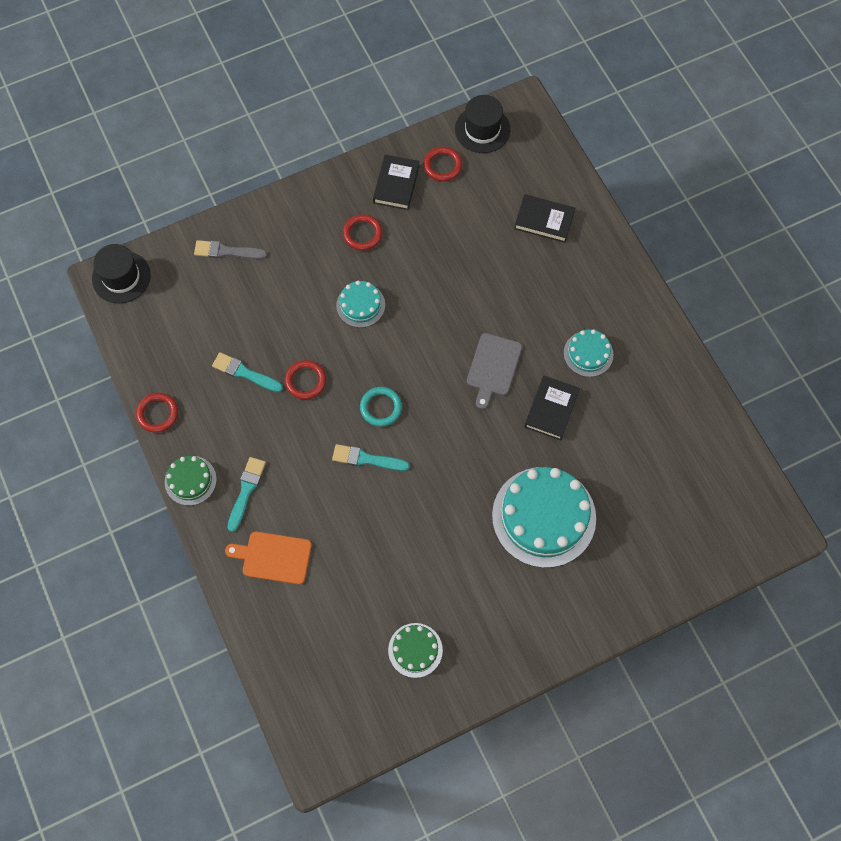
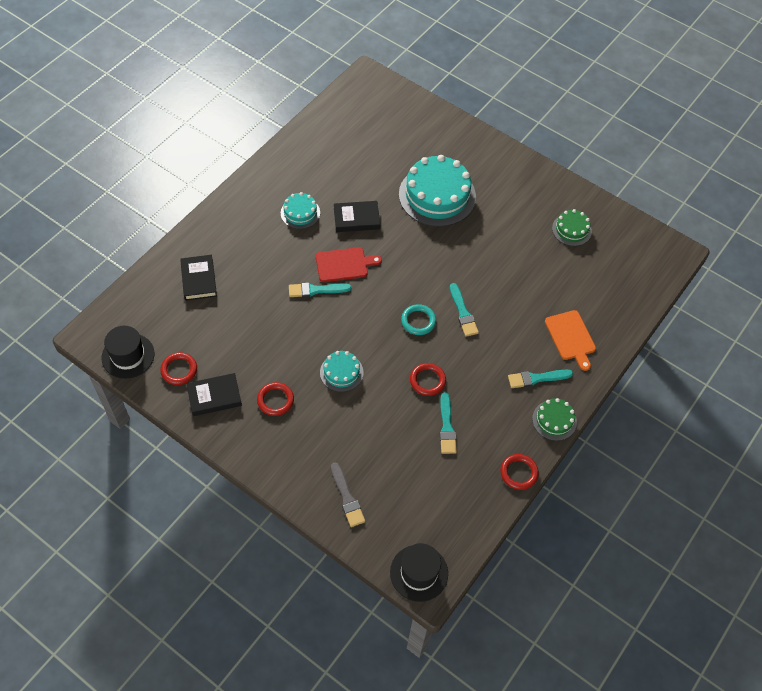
camera: 120 degrees left, 10 degrees down
(473, 325) = (316, 290): none -> turquoise brush
(493, 367) = (344, 264): grey cutting board -> red cutting board

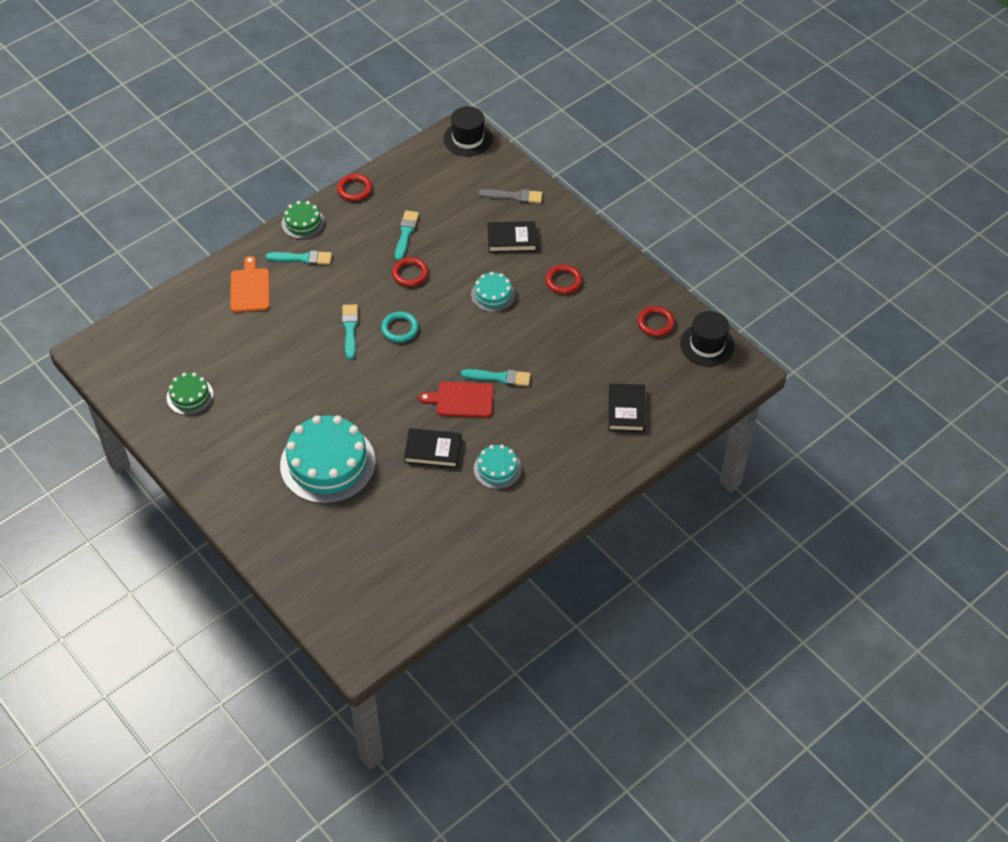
camera: 165 degrees left, 5 degrees down
(214, 396) = (622, 294): black book -> black book (511, 239)
(347, 497) = (514, 196): grey brush -> grey brush turned 105 degrees clockwise

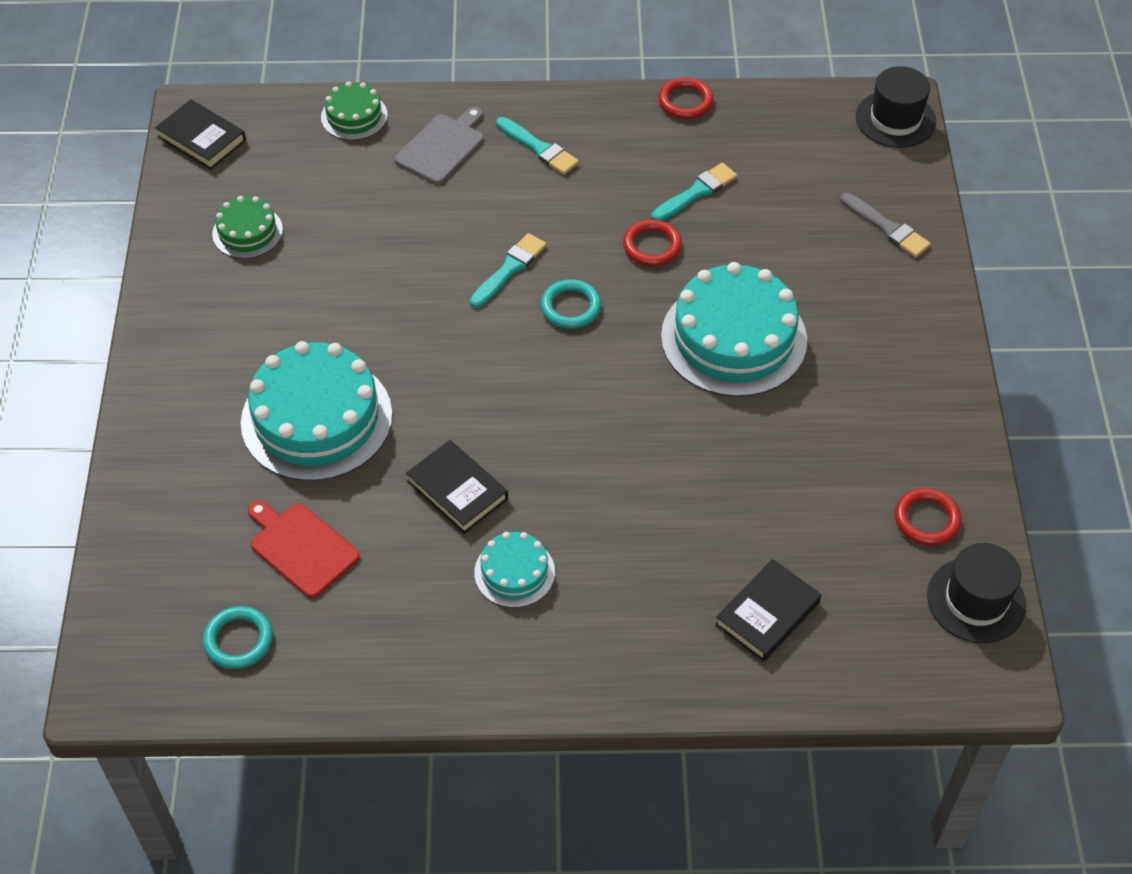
camera: 40 degrees right, 0 degrees up
(250, 288) = (442, 147): orange cutting board -> grey cutting board
(303, 222) = (582, 105): green cake -> green cake (354, 116)
(399, 588) = (238, 640): none -> turquoise ring
(461, 400) = (558, 449): red cutting board -> red cutting board (301, 547)
(493, 294) = (733, 338): turquoise cake -> turquoise cake, size x1.98
(499, 377) = (636, 452): turquoise brush -> none
(511, 239) = (829, 282): black book -> black book (201, 139)
(563, 281) = (848, 379): red ring -> none

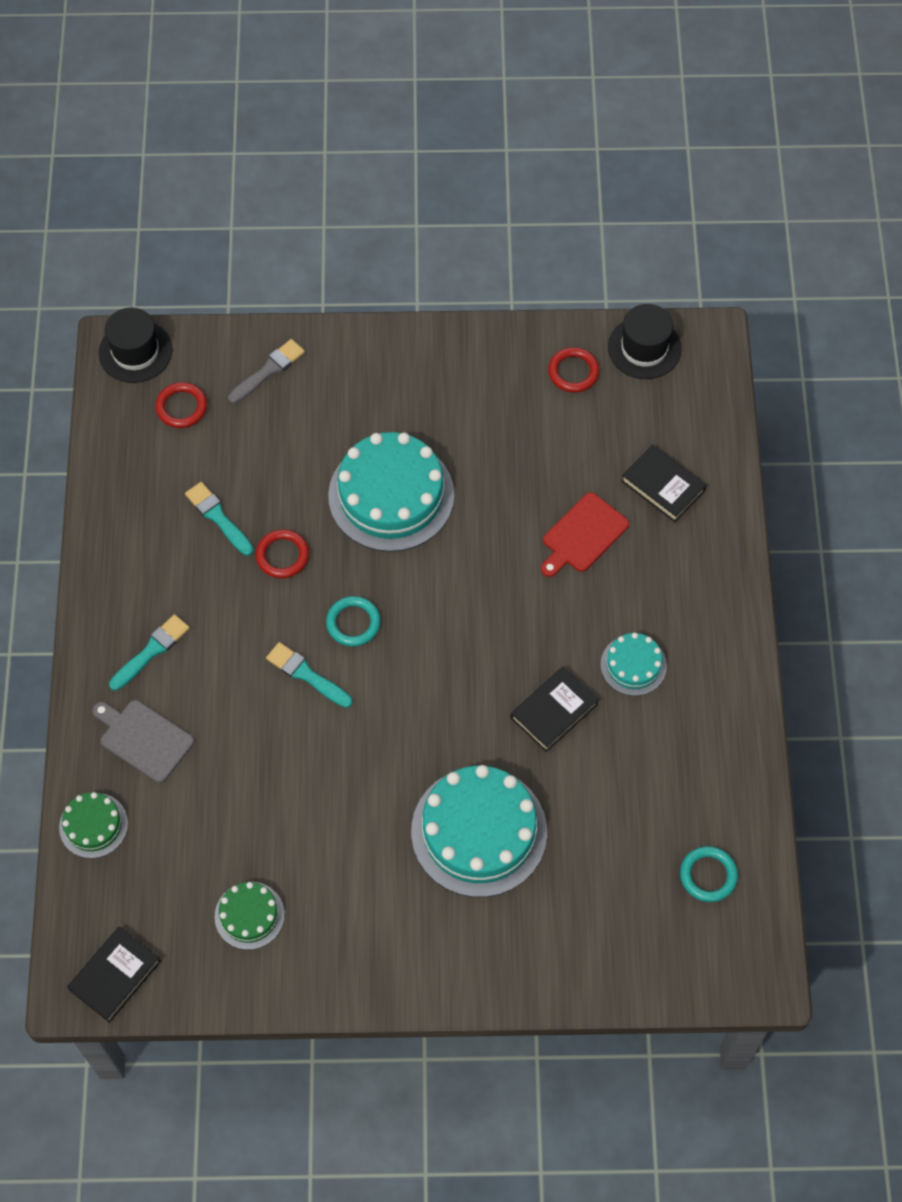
camera: 90 degrees left, 10 degrees up
(301, 547) = (616, 833): red cutting board -> red cutting board (583, 535)
(685, 101) = (97, 522): red ring -> red ring (181, 407)

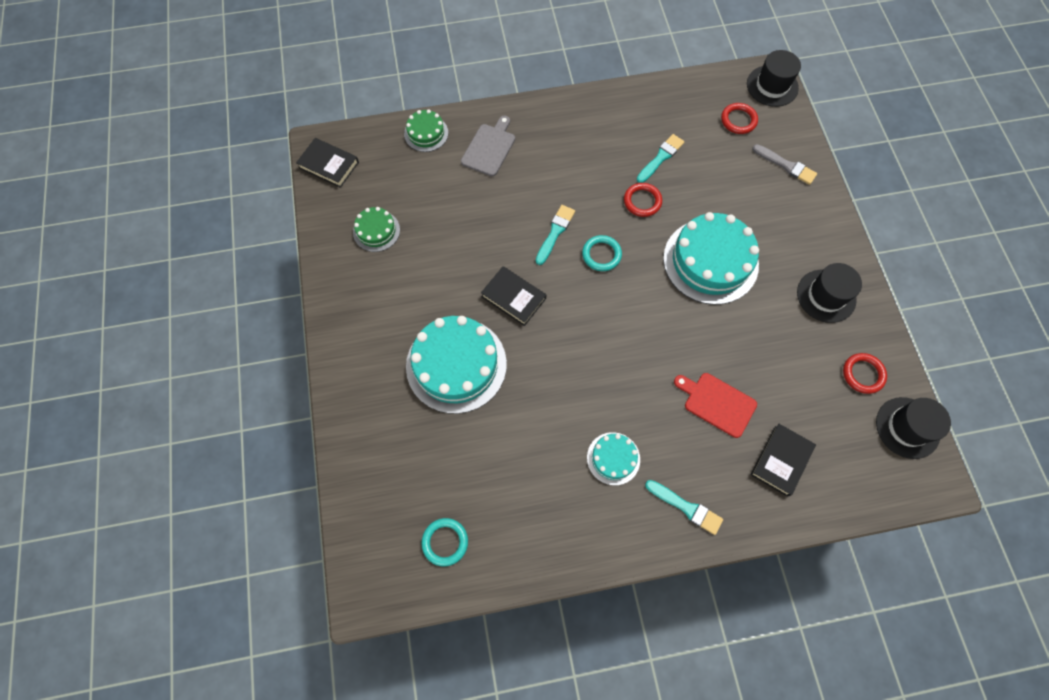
camera: 80 degrees right, 5 degrees up
(151, 651) = (552, 140): turquoise brush -> turquoise brush (686, 507)
(466, 380) = (826, 296): none -> black hat
(554, 711) = (561, 403): black book -> black book (513, 297)

